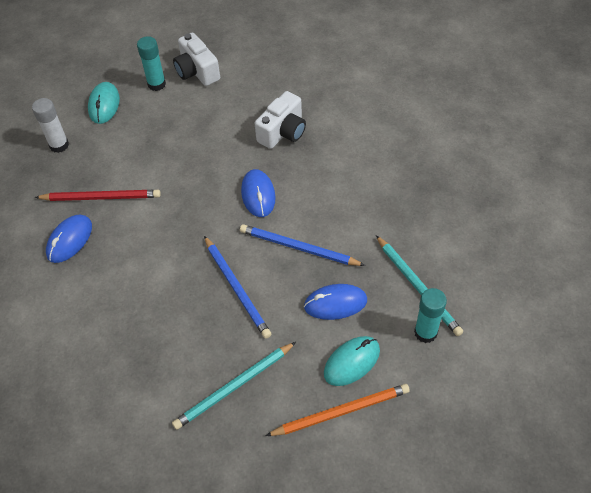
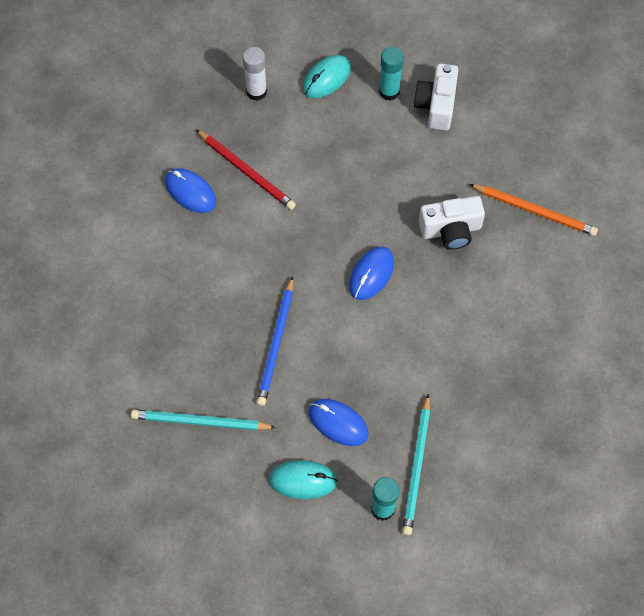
camera: 40 degrees right, 10 degrees up
(69, 240) = (190, 192): blue mouse -> blue mouse turned 60 degrees clockwise
(298, 248) = (357, 350): blue pencil -> none
(341, 411) = (257, 510): orange pencil -> orange pencil (535, 211)

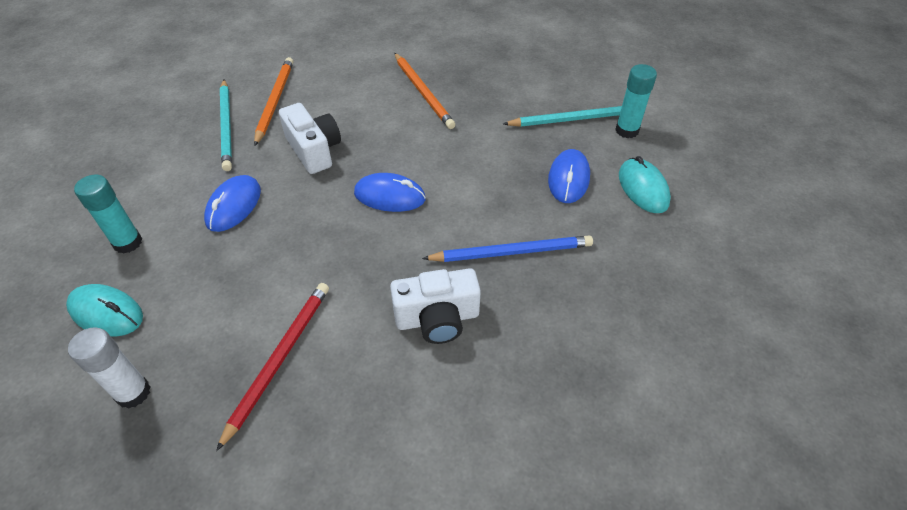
camera: 110 degrees left, 15 degrees down
(190, 192) = (331, 420): blue mouse -> blue mouse (234, 206)
(200, 422) = (644, 292): turquoise pencil -> turquoise pencil (227, 126)
(436, 105) = (147, 196): white camera -> white camera (437, 318)
(506, 342) = (423, 92): none -> orange pencil

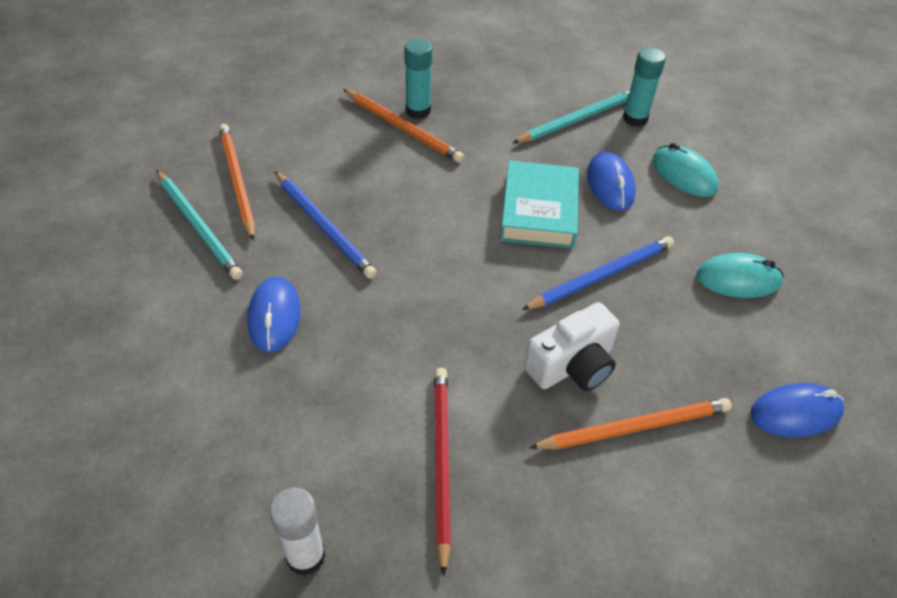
camera: 25 degrees left, 0 degrees up
(106, 313) = (208, 484): turquoise mouse -> turquoise mouse (738, 279)
(128, 243) = (174, 398): turquoise glue stick -> turquoise glue stick (418, 110)
(314, 150) = (324, 227): white camera -> blue pencil
(389, 196) = (442, 254): blue mouse -> blue mouse (795, 413)
(457, 390) = (634, 427): none -> orange pencil
(492, 184) = (539, 211): none -> turquoise book

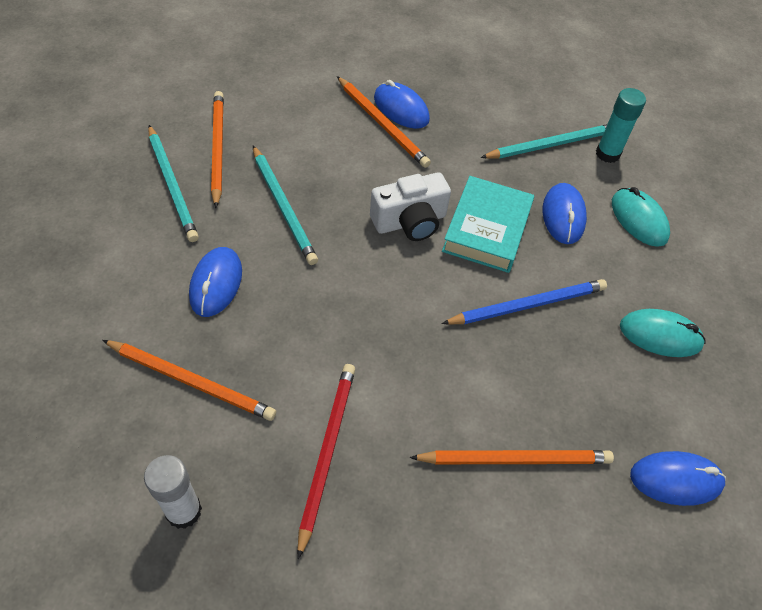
camera: 10 degrees right, 5 degrees up
(276, 421) = (191, 381): none -> orange pencil
(324, 227) = (283, 207): blue pencil -> turquoise pencil
(418, 110) = (401, 109): turquoise glue stick -> blue mouse
(572, 365) = (474, 387): white camera -> white camera (410, 221)

